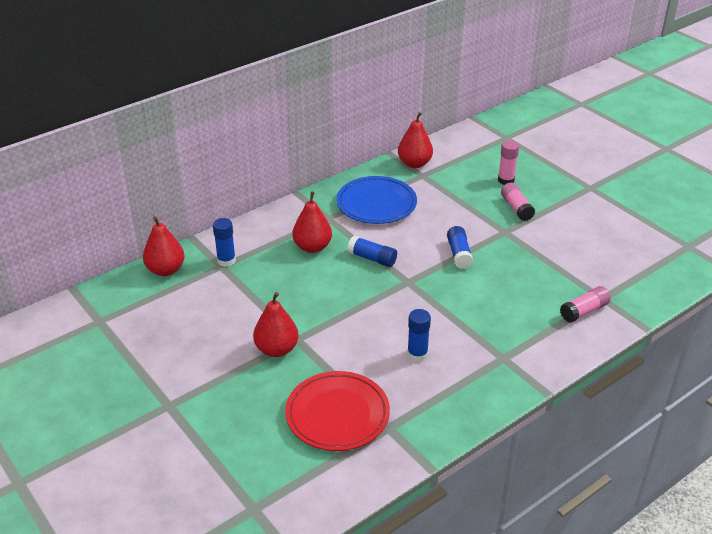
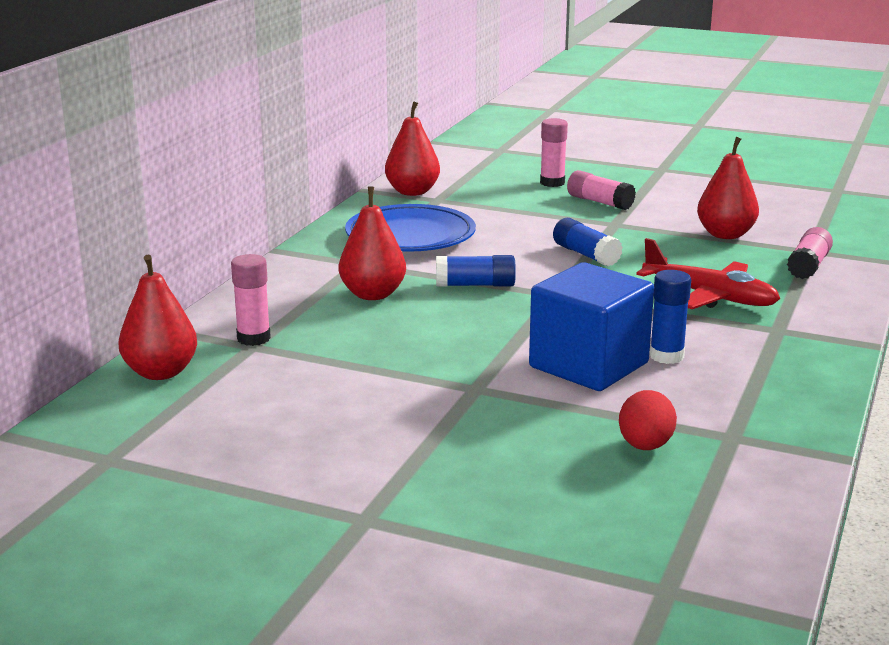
camera: 30 degrees left, 15 degrees down
(226, 260) = (253, 338): blue glue stick -> pink glue stick
(276, 349) = (460, 407): red pear -> red pear (725, 235)
(337, 415) = (645, 446): red plate -> red egg
(369, 345) = (588, 365): none -> blue cube
(493, 316) = (709, 296): none -> red plane

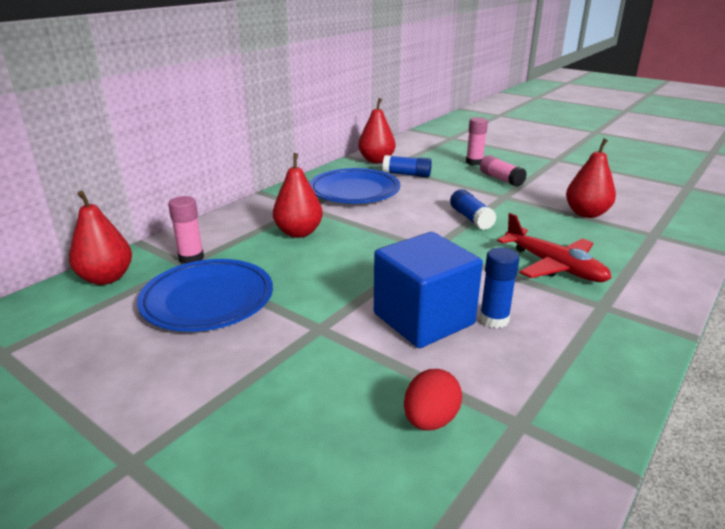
camera: 15 degrees right, 5 degrees up
(318, 379) = (208, 300): none -> blue plate
(475, 285) = (376, 234): blue glue stick -> blue glue stick (407, 174)
(808, 266) = (647, 248): pink glue stick -> none

